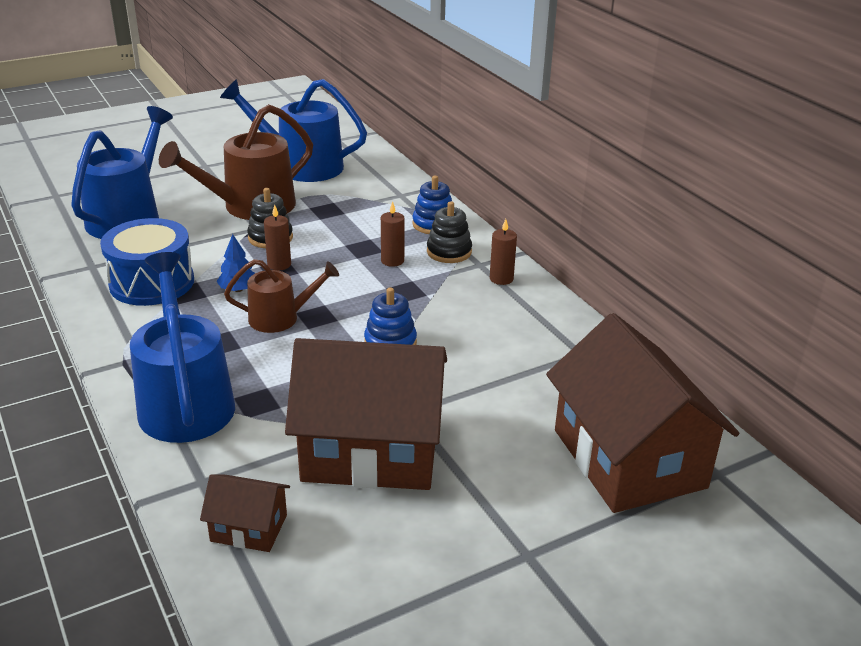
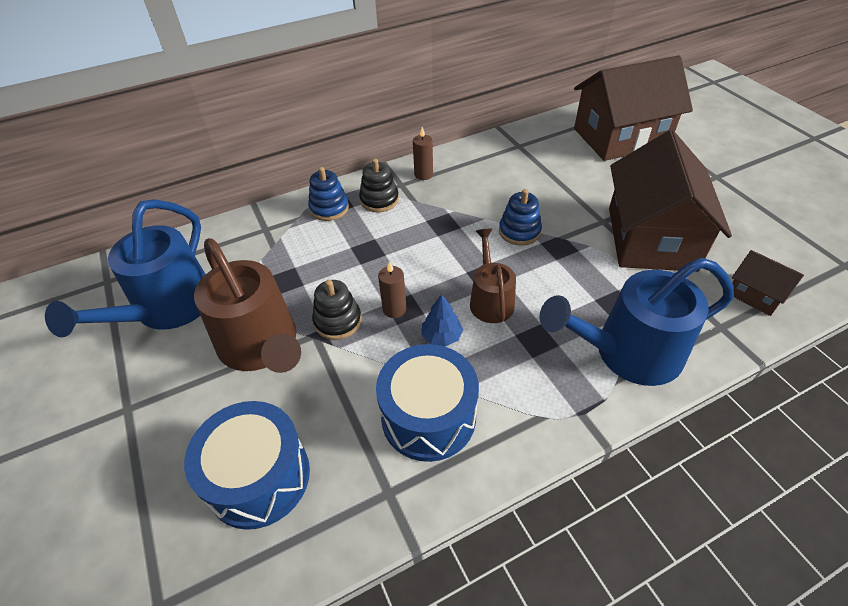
camera: 85 degrees left, 15 degrees up
(128, 217) = (259, 477): blue watering can -> blue drum
(249, 528) = (755, 294): brown house -> brown house turned 60 degrees counterclockwise
(392, 261) = (392, 232): brown candle -> none

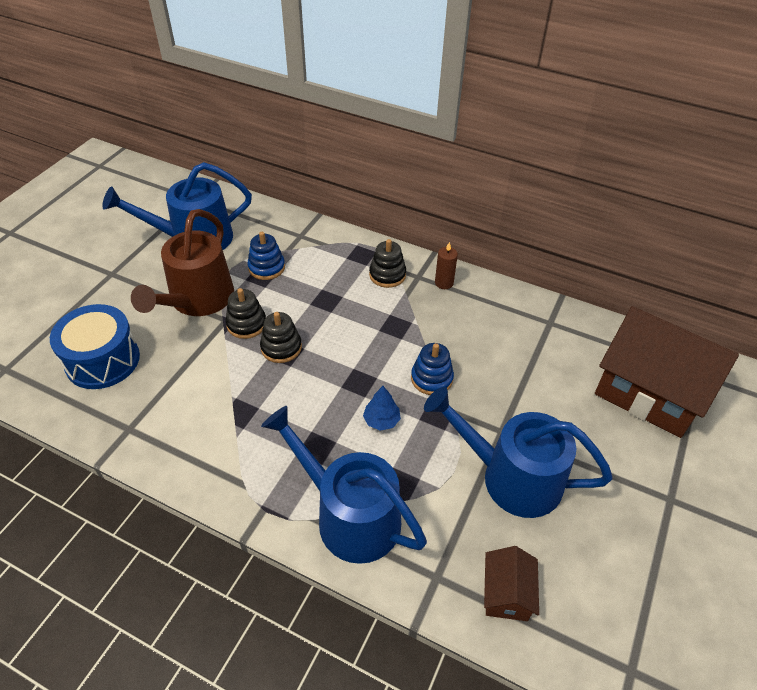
camera: 50 degrees right, 0 degrees up
(329, 208) = (352, 254): blue stacking toy -> blue stacking toy (266, 267)
(394, 309) = (281, 347): brown candle -> black stacking toy
(428, 416) = (200, 418): blue drum -> none
(441, 336) = (276, 388): blue tree -> blue tree (381, 420)
(490, 300) = (335, 398): brown watering can -> none
(650, 238) = (511, 477): brown house -> blue watering can

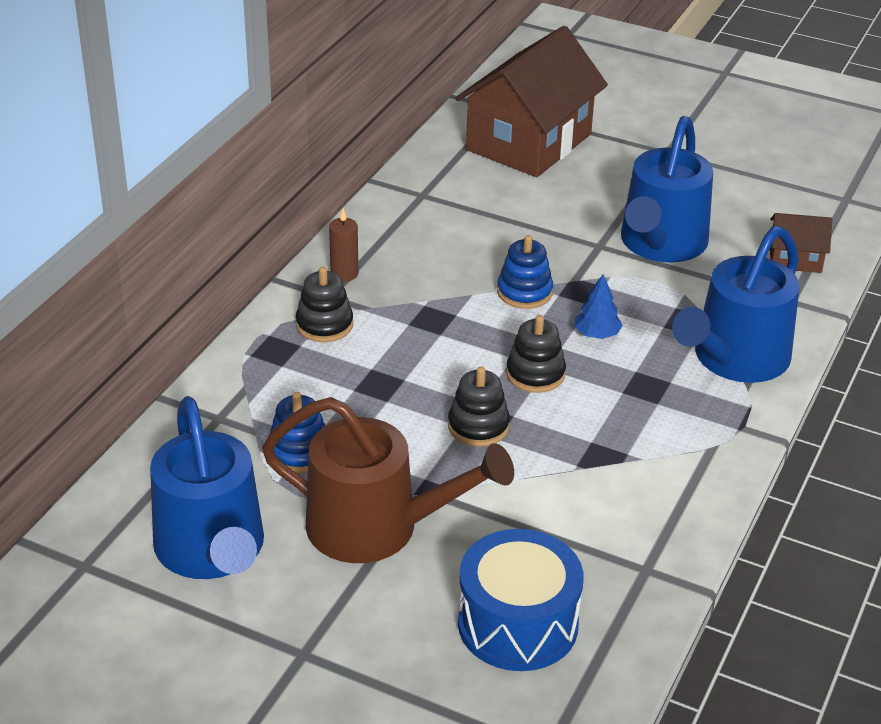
camera: 90 degrees left, 10 degrees down
(246, 324) = (431, 466): black stacking toy -> black stacking toy (535, 374)

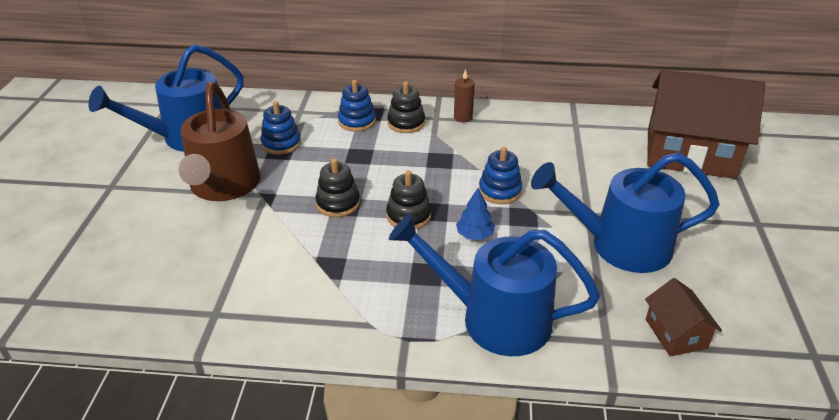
camera: 70 degrees right, 0 degrees up
(288, 368) = (357, 121): none -> blue stacking toy
(517, 624) = (147, 263): blue drum -> none

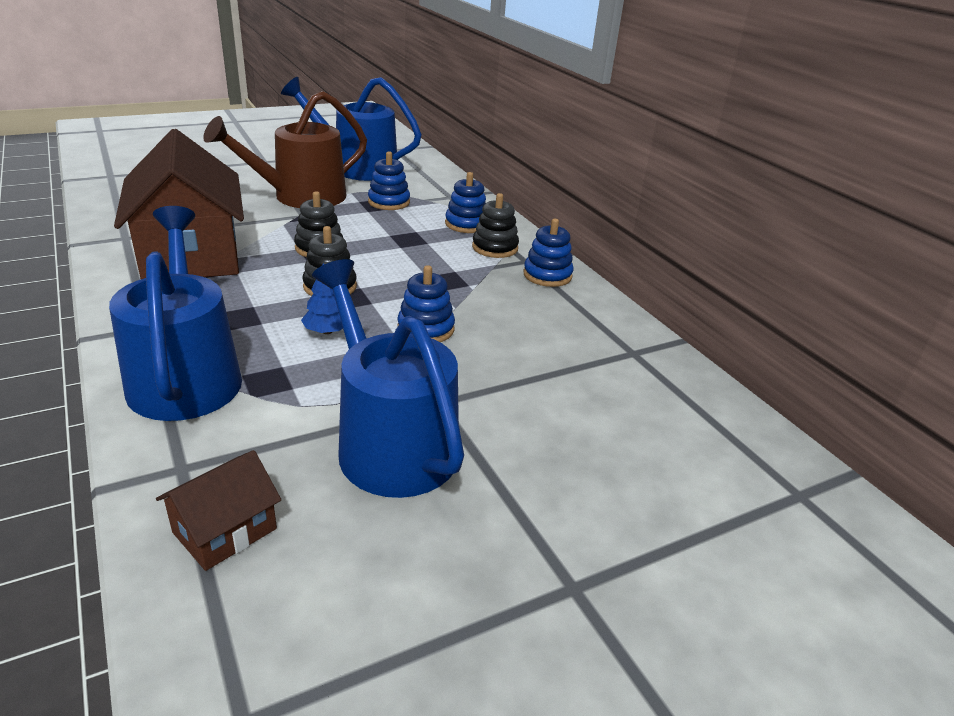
camera: 55 degrees right, 5 degrees down
(463, 117) = (547, 275): brown candle -> blue stacking toy
(690, 153) = (693, 471): brown house -> brown house (191, 254)

